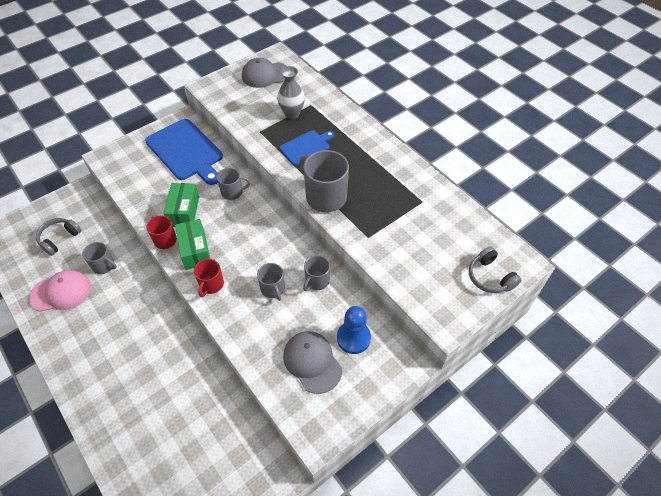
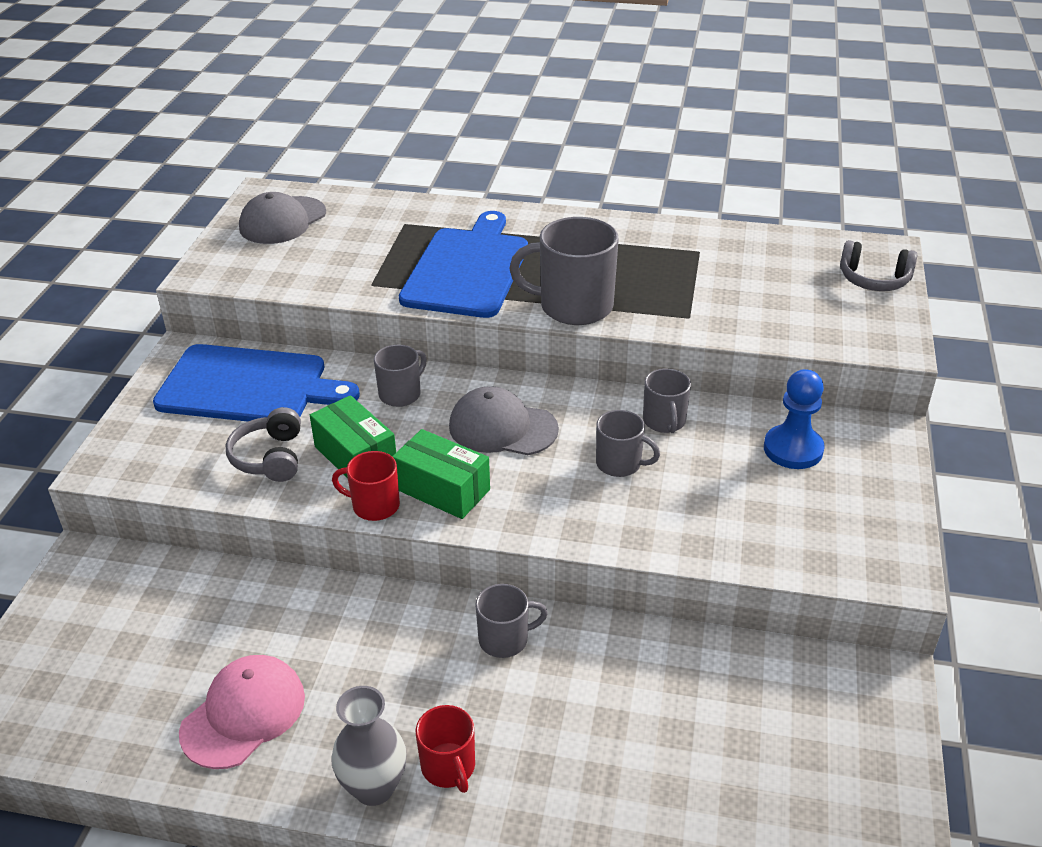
camera: 40 degrees left, 15 degrees down
(59, 239) = (132, 648): grey headphones -> grey headphones (270, 457)
(104, 266) = (275, 630): grey mug -> grey mug (505, 639)
(211, 285) = (527, 512): red mug -> red mug (448, 767)
(292, 113) = (391, 244): grey vase -> grey vase (374, 787)
(306, 147) = (467, 269): blue cutting board -> blue cutting board, size x1.78
(312, 362) = (782, 505): grey cap -> grey cap (502, 428)

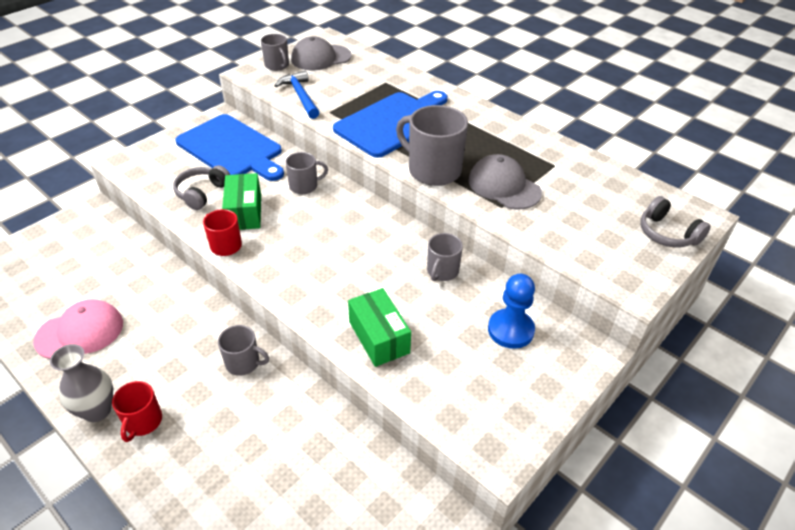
camera: 30 degrees right, 5 degrees up
(310, 278) = (300, 96): none -> blue hammer
(442, 489) = (270, 253): green box -> green box (379, 337)
(502, 428) = (340, 231): grey cap -> grey cap (504, 186)
(620, 464) = (386, 286): grey mug -> grey mug (277, 65)

